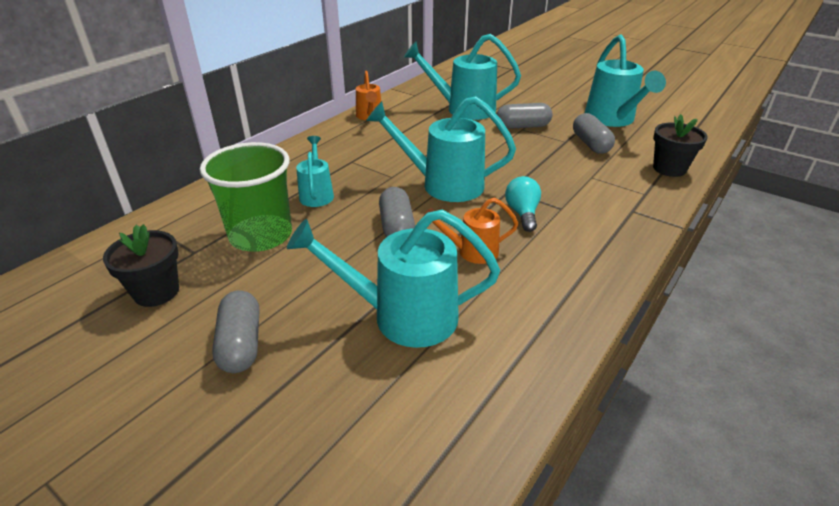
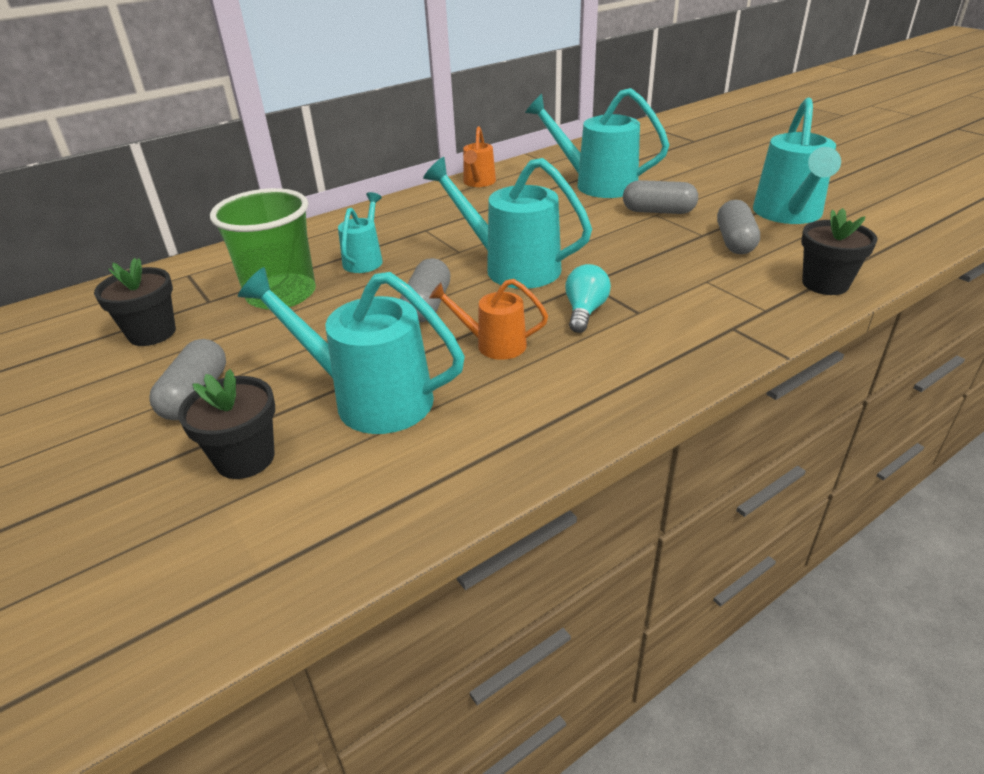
camera: 20 degrees right, 0 degrees up
(327, 393) = (245, 458): none -> black flower pot

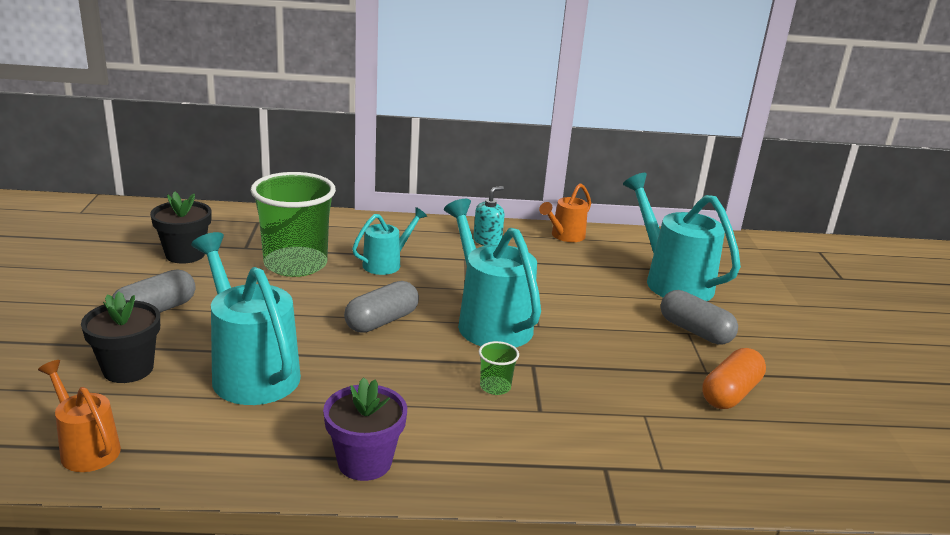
camera: 30 degrees right, 10 degrees down
(424, 209) = (487, 241): none -> turquoise soap dispenser
(493, 344) = (386, 376): orange watering can -> orange watering can (86, 448)
(571, 416) = (364, 462): none -> purple flower pot
(585, 311) = (495, 387): turquoise light bulb -> green cup
(735, 241) = (730, 393): grey capsule -> orange capsule
(789, 215) = (833, 395): turquoise watering can -> none
(825, 284) = (764, 477): black flower pot -> none

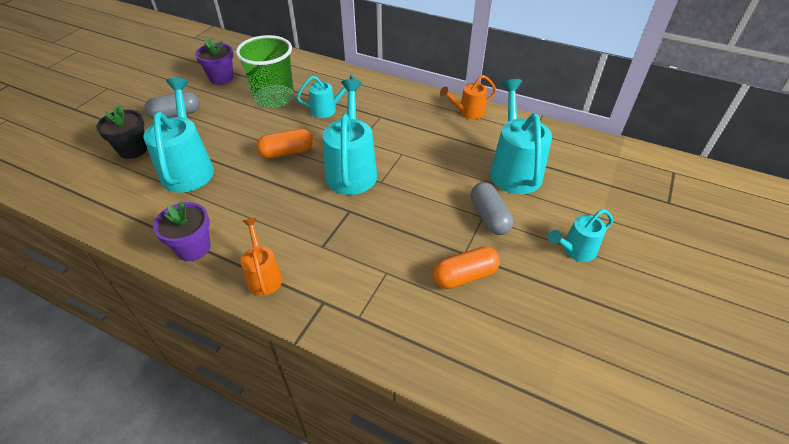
camera: 30 degrees right, 20 degrees up
(86, 448) = (77, 193): orange watering can -> orange watering can (263, 275)
(185, 254) = (221, 78): black flower pot -> purple flower pot
(382, 321) = (287, 152): grey capsule -> orange capsule
(487, 241) = (408, 105): turquoise soap dispenser -> none
(495, 387) = (310, 220): green cup -> none
(807, 340) = (575, 250): none -> turquoise watering can

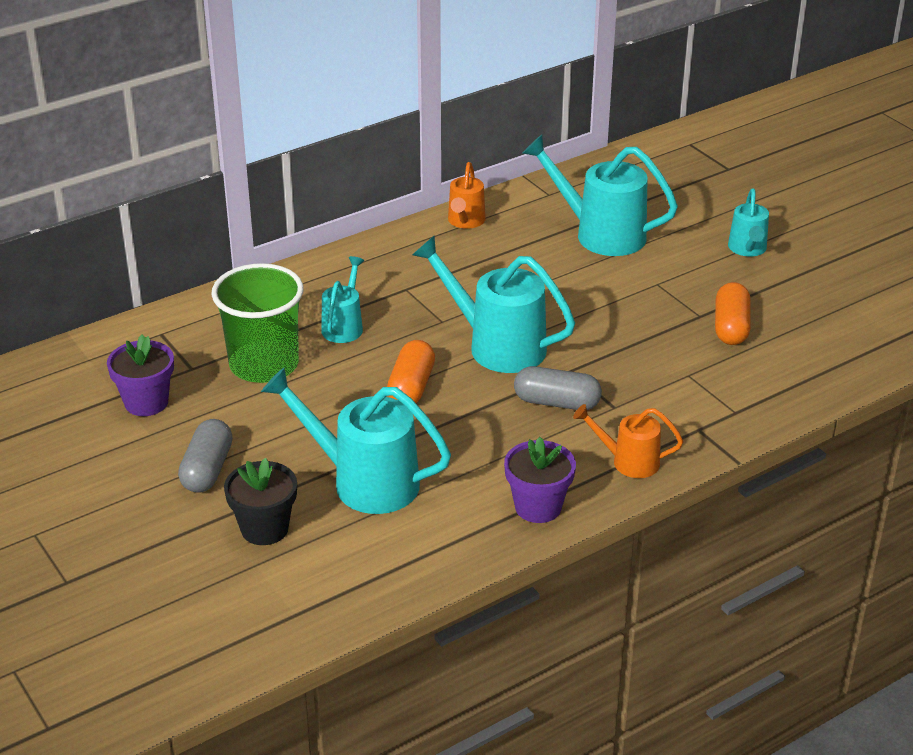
camera: 60 degrees left, 10 degrees down
(489, 217) = (661, 280): grey capsule -> grey capsule (556, 402)

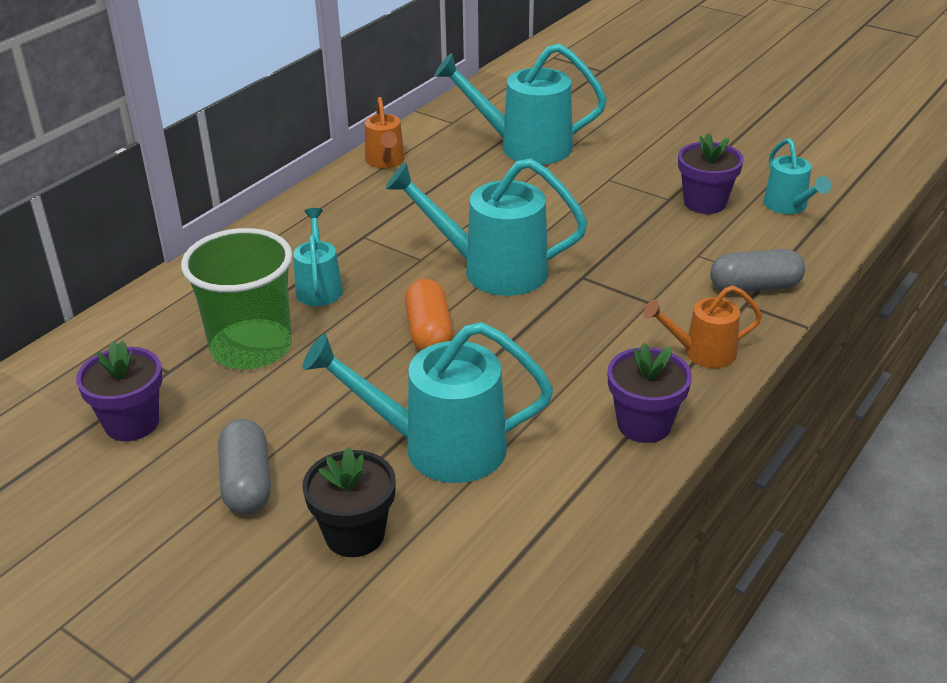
camera: 20 degrees left, 0 degrees up
(556, 402) = (590, 312): grey capsule -> grey capsule (754, 287)
(731, 327) = (705, 203): orange capsule -> purple flower pot
(747, 249) = (669, 133): turquoise watering can -> turquoise watering can (789, 207)

